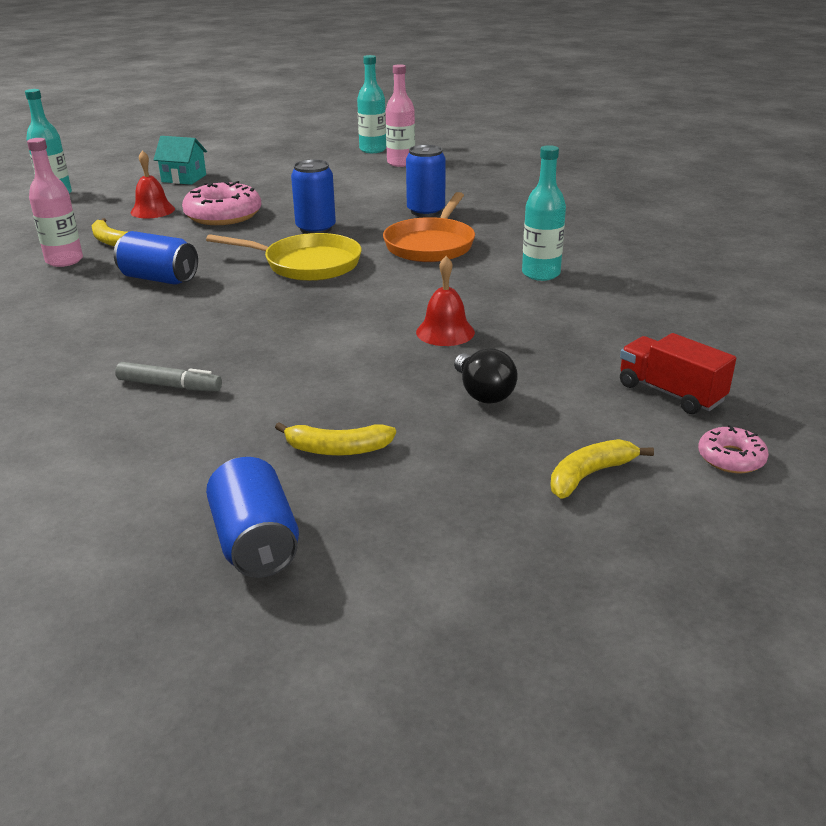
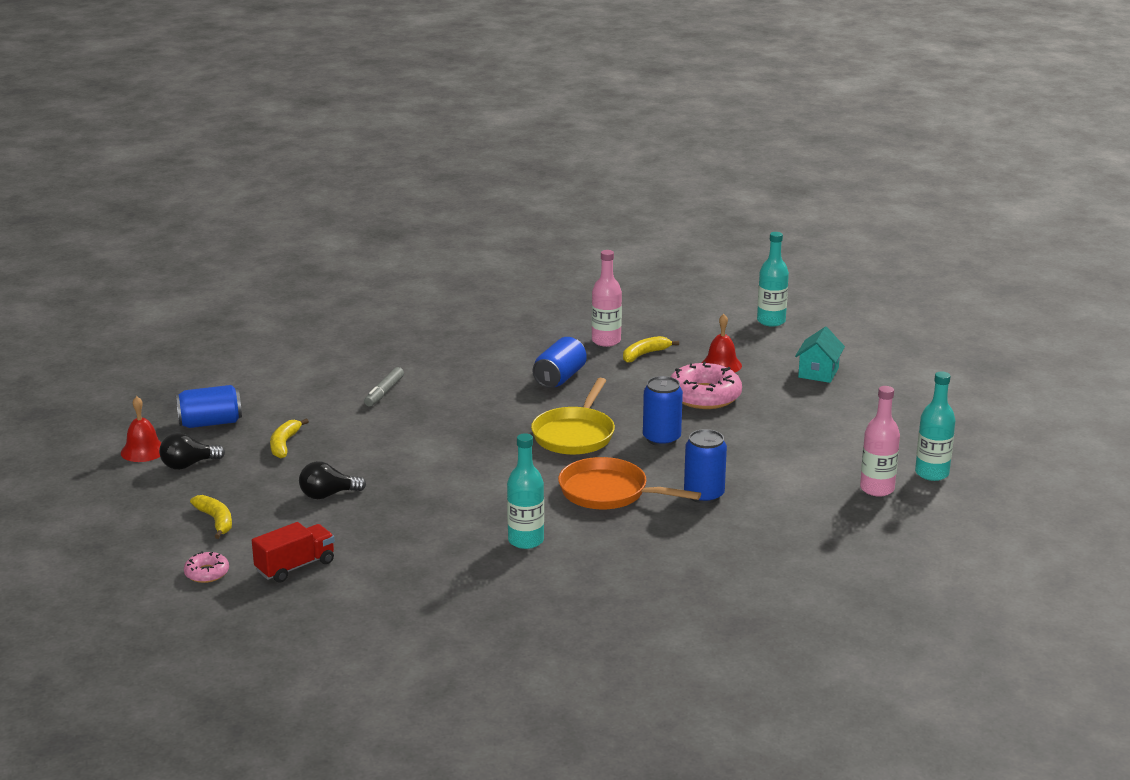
camera: 95 degrees right, 5 degrees down
(420, 538) = (188, 465): none -> black light bulb
(445, 332) = (425, 487): red bell -> red bell (143, 451)

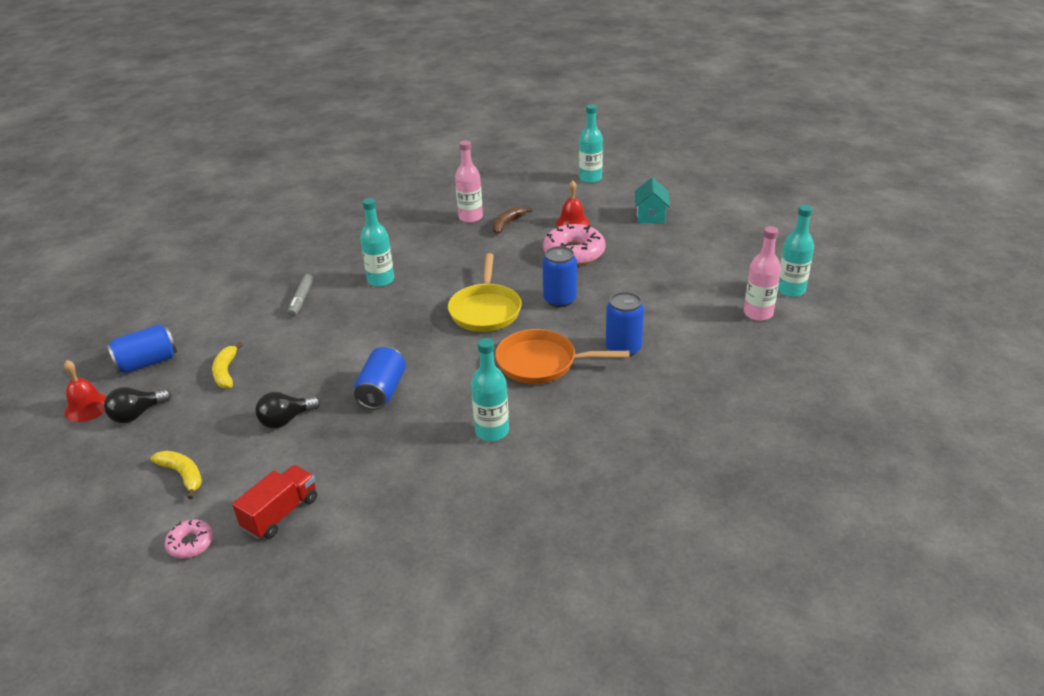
camera: 15 degrees left, 10 degrees up
(476, 388) = (381, 280): none -> turquoise bottle
(560, 378) = (448, 258): blue can -> blue can (382, 391)
(645, 354) = (507, 224): yellow banana -> brown banana

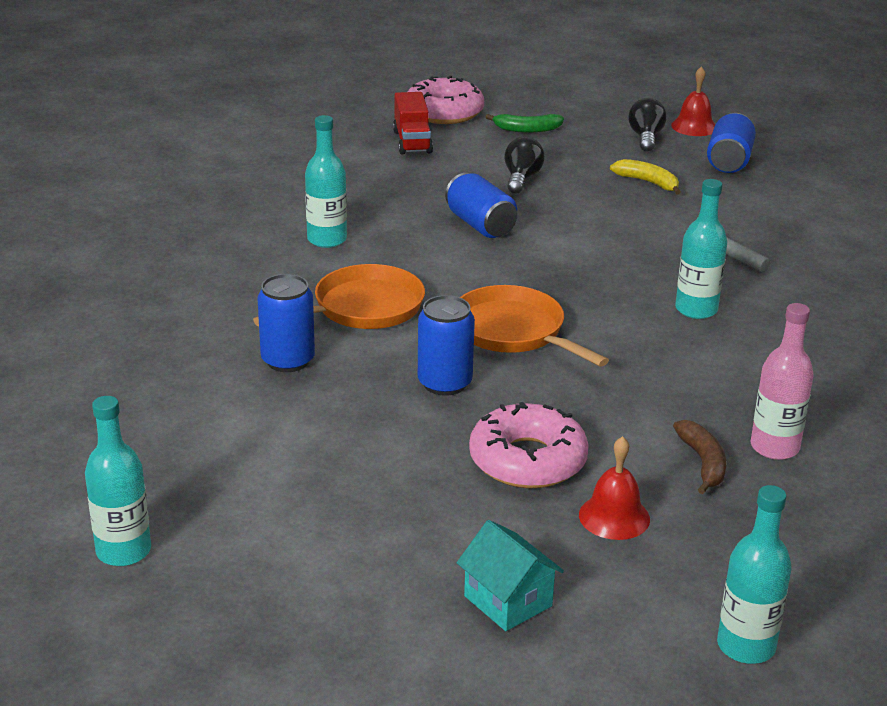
camera: 135 degrees right, 5 degrees down
(183, 475) = (527, 129): yellow banana -> green banana
(191, 543) = (444, 112): pink donut -> pink donut, size x1.97
(485, 310) = (513, 332): yellow pan -> orange pan
(758, 313) = (149, 485): pink bottle -> none

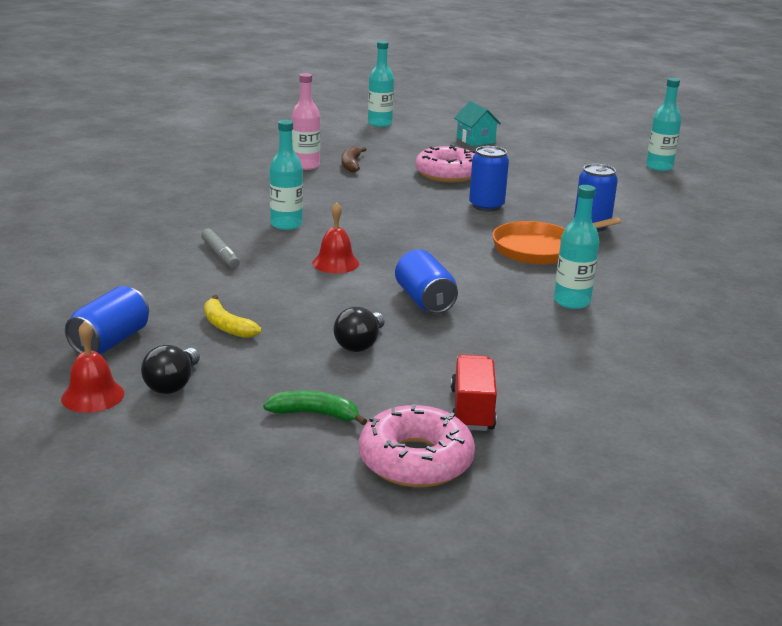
camera: 170 degrees left, 5 degrees down
(513, 332) = (429, 225): orange pan -> none
(614, 517) = (412, 154): red bell -> red bell (335, 263)

